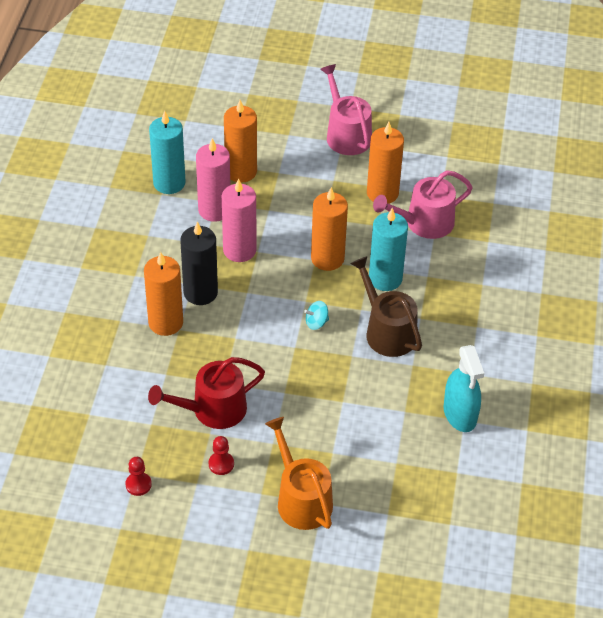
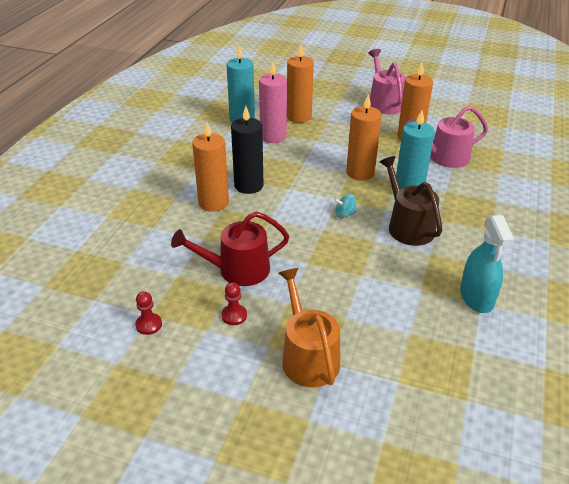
camera: 10 degrees right, 10 degrees down
(239, 250) = (287, 162): pink candle -> none

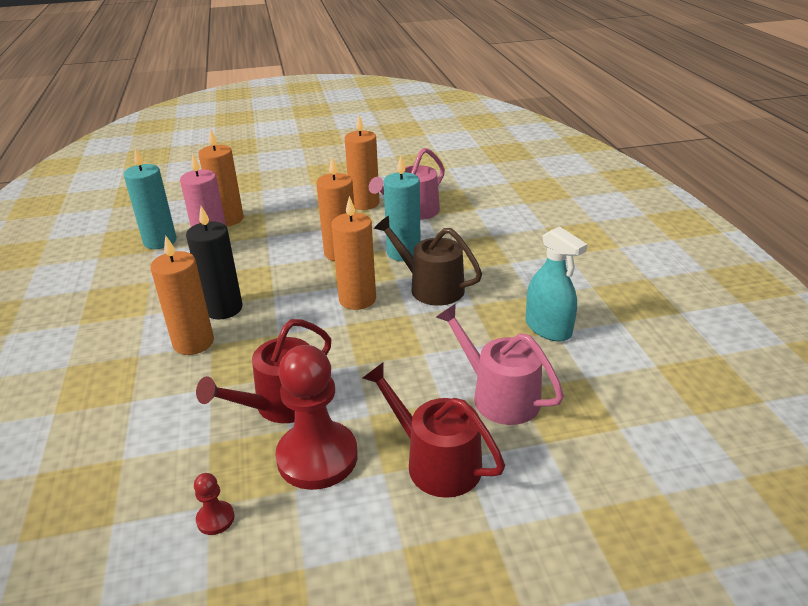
camera: 30 degrees left, 5 degrees down
(234, 315) = (317, 457): red pawn -> red pawn, size x2.37
(308, 356) = (436, 462): orange watering can -> red watering can
(344, 214) = (357, 299): turquoise spinning top -> orange candle
(384, 103) = (312, 179): pink watering can -> pink watering can (499, 396)

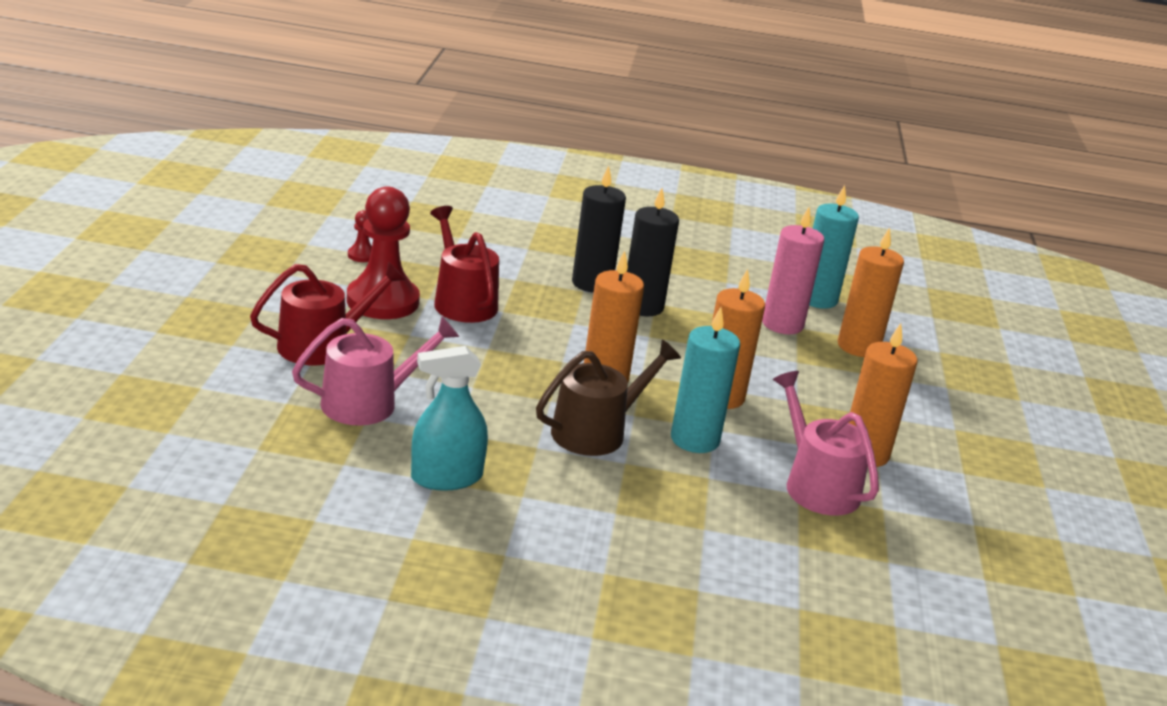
camera: 105 degrees right, 5 degrees down
(193, 343) = (592, 283): orange candle -> black candle

